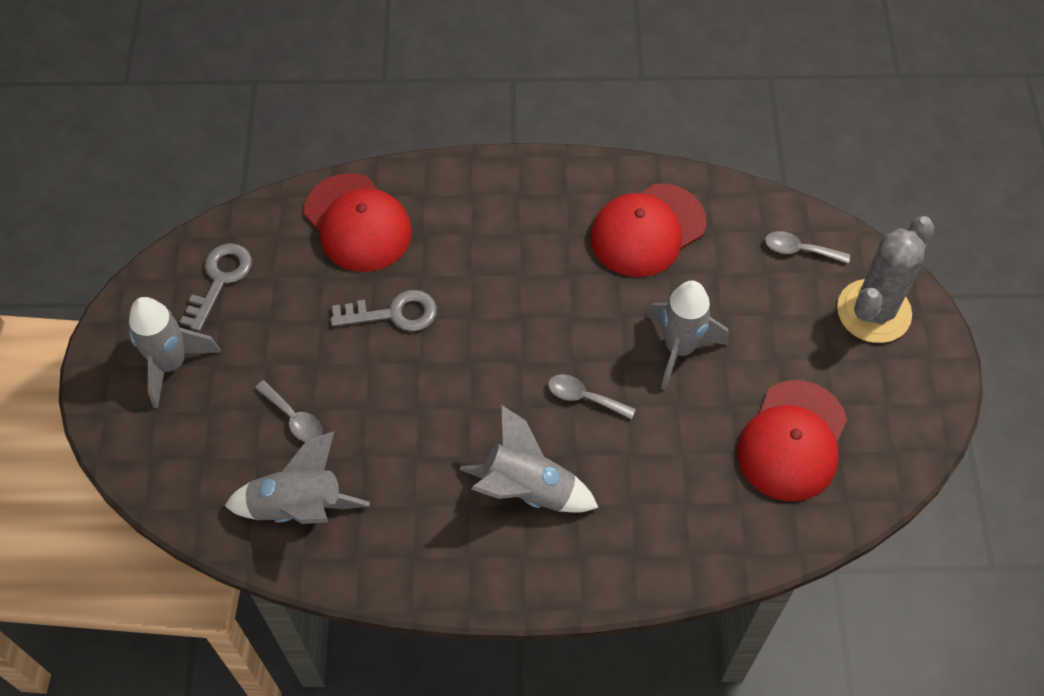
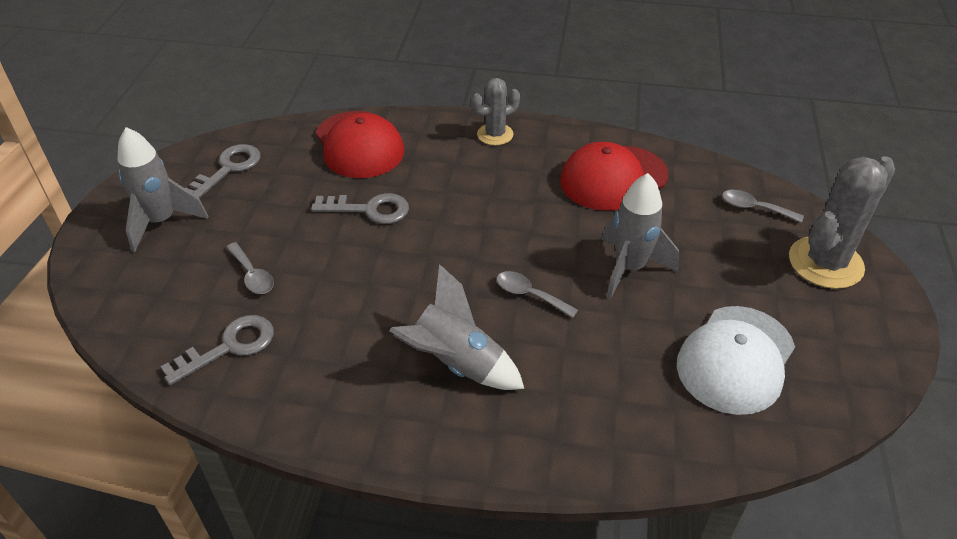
camera: 10 degrees right, 15 degrees down
(299, 507) = (229, 347): grey rocket -> grey key
(508, 185) = (495, 134): none -> grey cactus
(792, 441) = (736, 359): red cap -> white cap

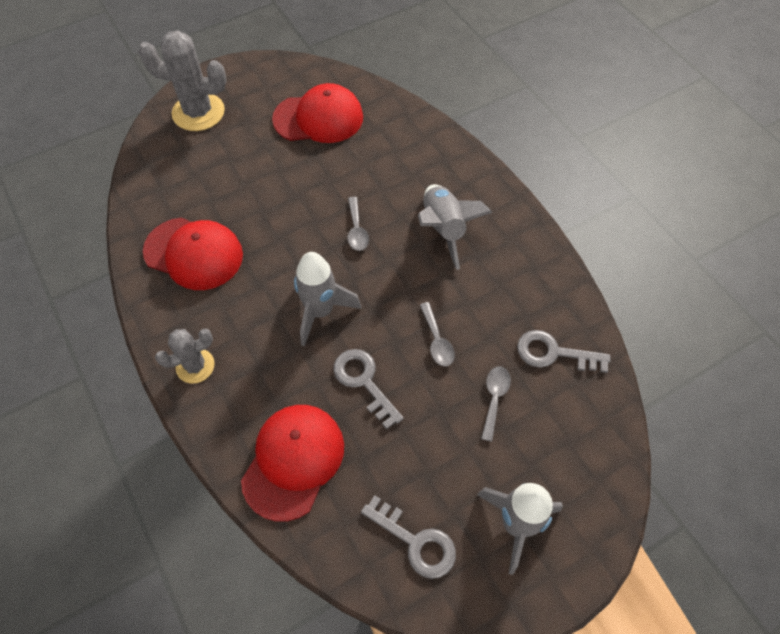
camera: 130 degrees left, 15 degrees up
(228, 169) = (415, 541): grey key -> grey key turned 135 degrees counterclockwise
(495, 134) = (195, 366): grey cactus -> grey cactus turned 45 degrees counterclockwise
(629, 268) = (286, 195): grey rocket -> grey rocket (320, 311)
(736, 359) = (318, 118): white cap -> red cap
(754, 208) = (167, 163): grey spoon -> grey spoon (437, 341)

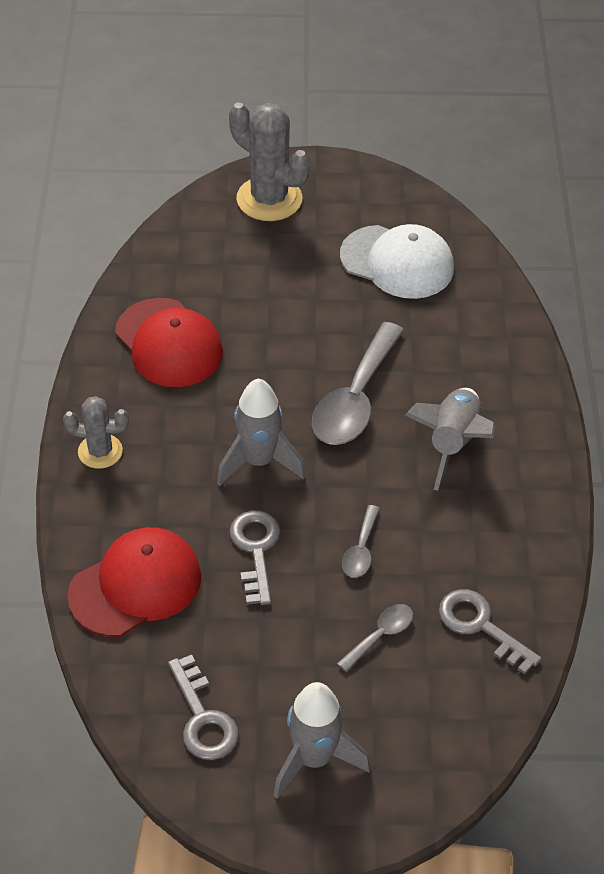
camera: 30 degrees right, 10 degrees down
(318, 118) = (397, 262): red cap -> white cap
(357, 230) = (355, 399): grey spoon -> grey spoon, size x2.06

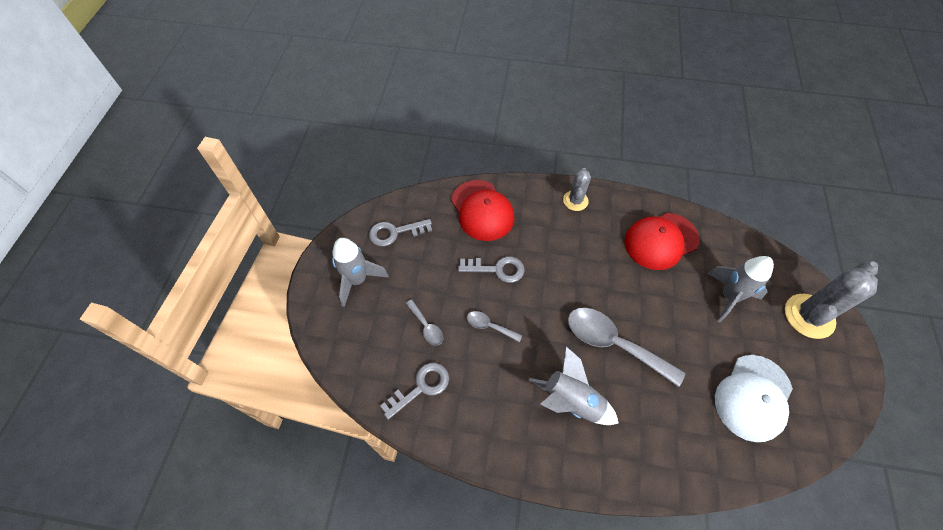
camera: 100 degrees right, 10 degrees up
(259, 461) = (563, 279): grey rocket -> grey rocket (729, 297)

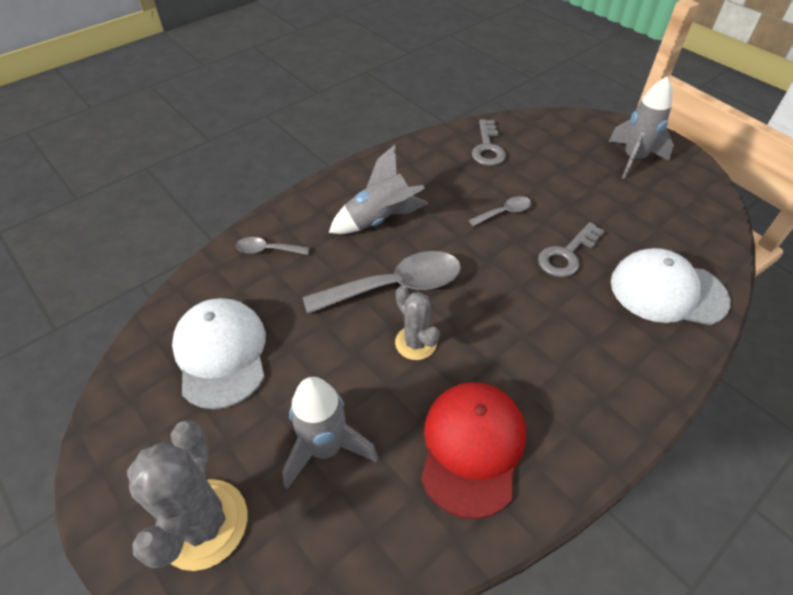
camera: 130 degrees right, 10 degrees down
(395, 232) = (680, 207): grey key -> none
(426, 327) = (542, 176): grey spoon -> grey spoon (267, 250)
(482, 210) = (667, 291): red cap -> white cap
(575, 201) = (619, 399): grey cactus -> grey cactus (415, 343)

